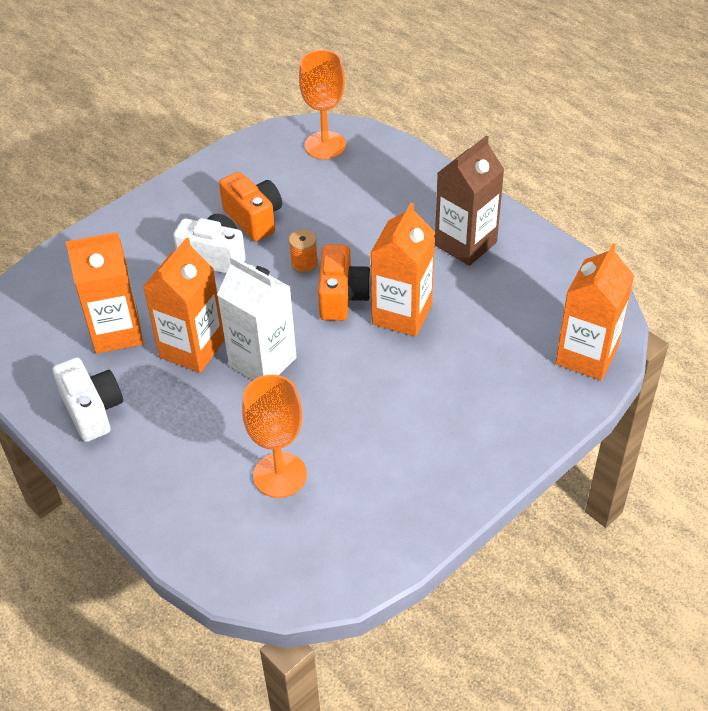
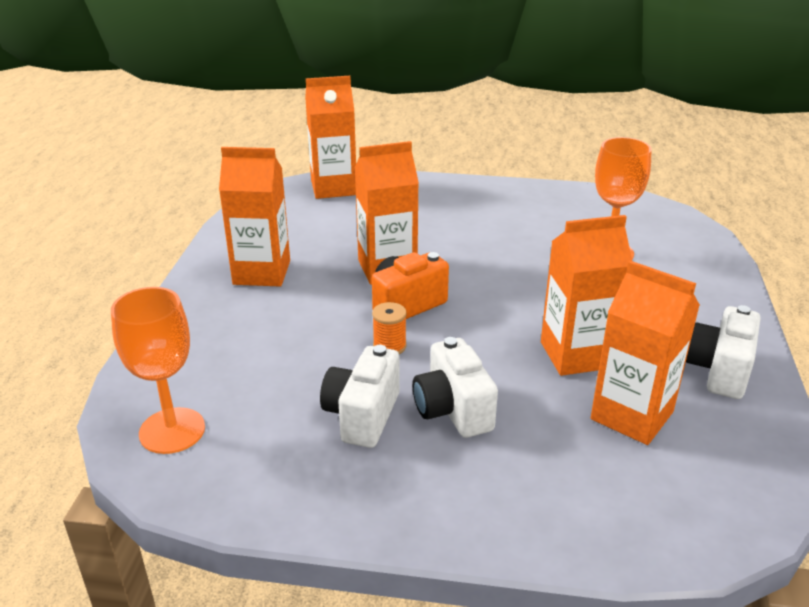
camera: 130 degrees left, 15 degrees down
(254, 219) = (362, 416): orange camera -> white camera
(262, 362) = (531, 310): white carton -> none
(465, 244) = (262, 272): brown carton -> orange carton

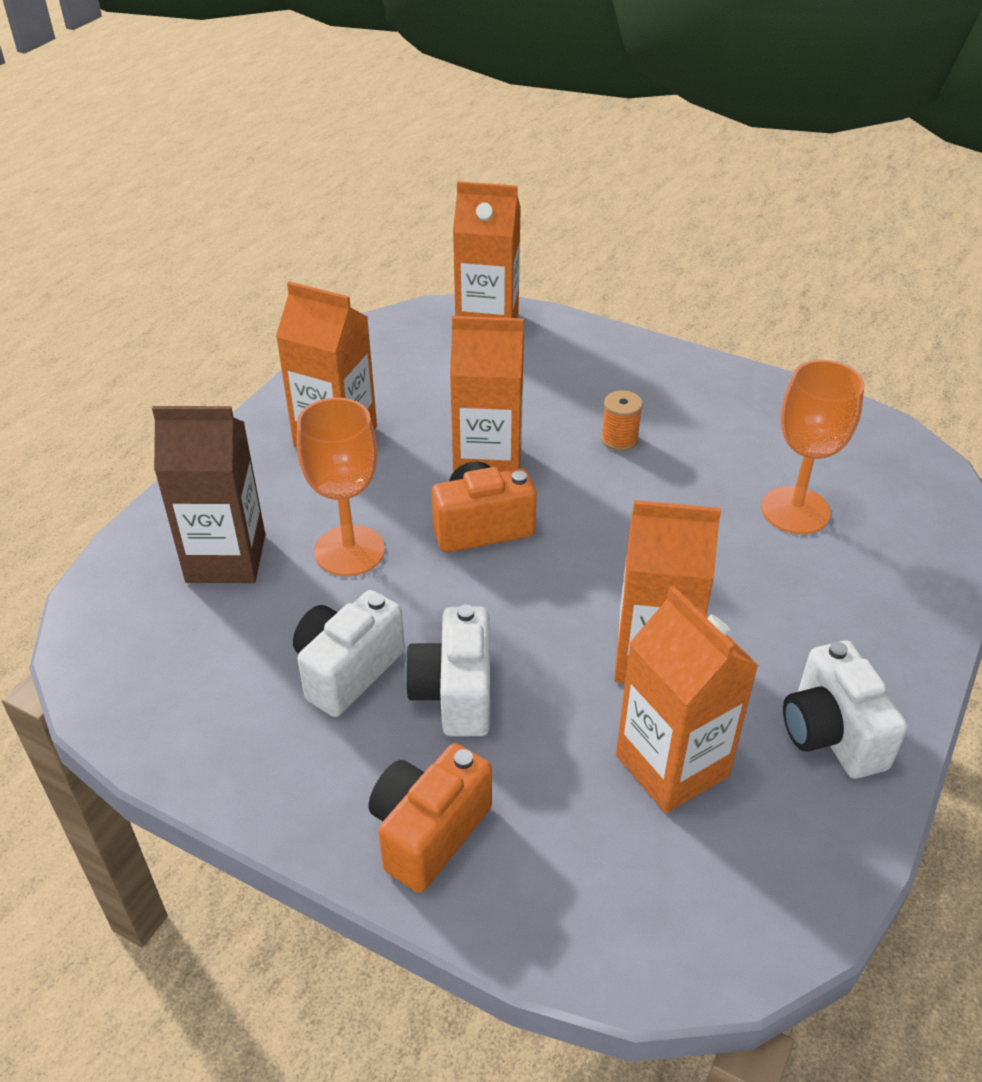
camera: 20 degrees right, 10 degrees up
(172, 430) = (135, 630): orange goblet -> orange goblet (349, 550)
(220, 366) = (226, 558): none -> brown carton
(389, 346) = (429, 582): orange spool -> orange spool (619, 439)
(490, 504) = (428, 832): none -> orange camera
(719, 371) = (831, 734): white camera -> white camera turned 60 degrees counterclockwise

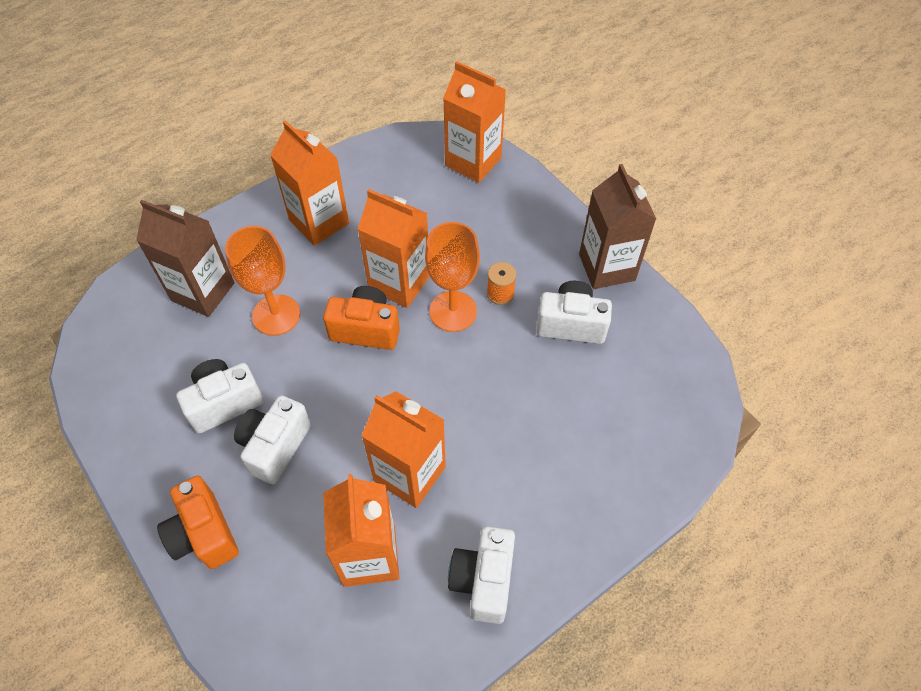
camera: 25 degrees right, 15 degrees up
(428, 832) = (204, 534): orange camera -> orange camera turned 90 degrees counterclockwise
(720, 378) = (607, 267): none -> brown carton
(724, 443) = (571, 324): none -> white camera
(795, 510) = (581, 400): orange goblet -> orange goblet (453, 311)

